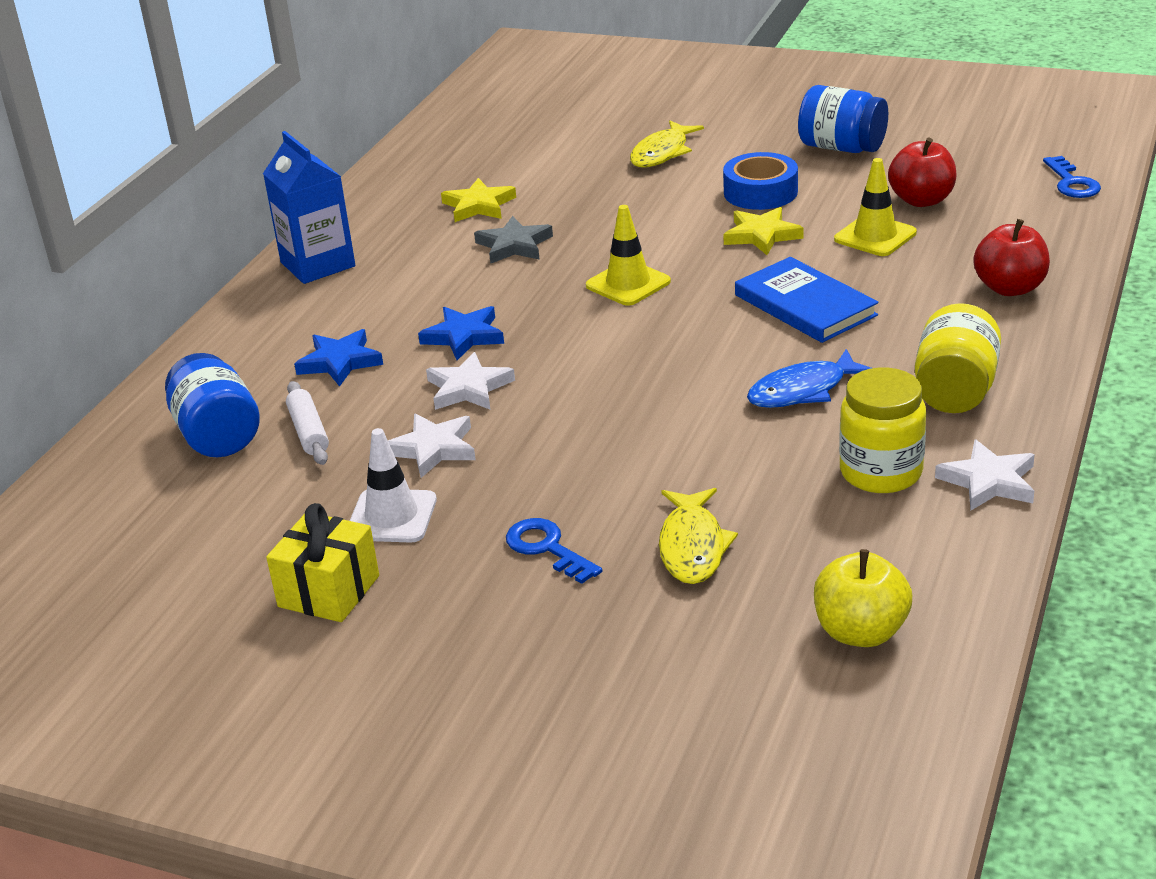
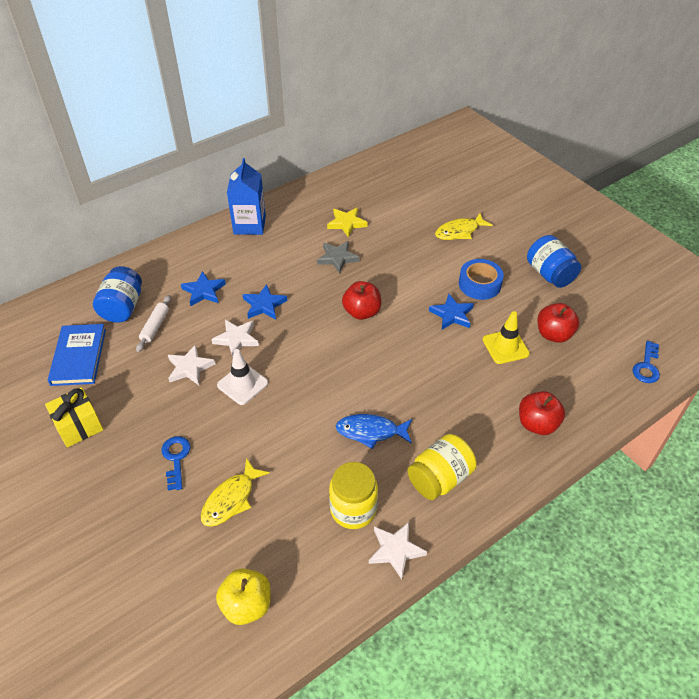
camera: 30 degrees right, 15 degrees up
(392, 517) = (138, 398): white traffic cone -> white traffic cone (242, 384)
(628, 284) = (362, 312): yellow traffic cone -> red apple
(761, 235) = (452, 314): yellow star -> blue star
(805, 305) = (426, 375): blue book -> blue book (78, 356)

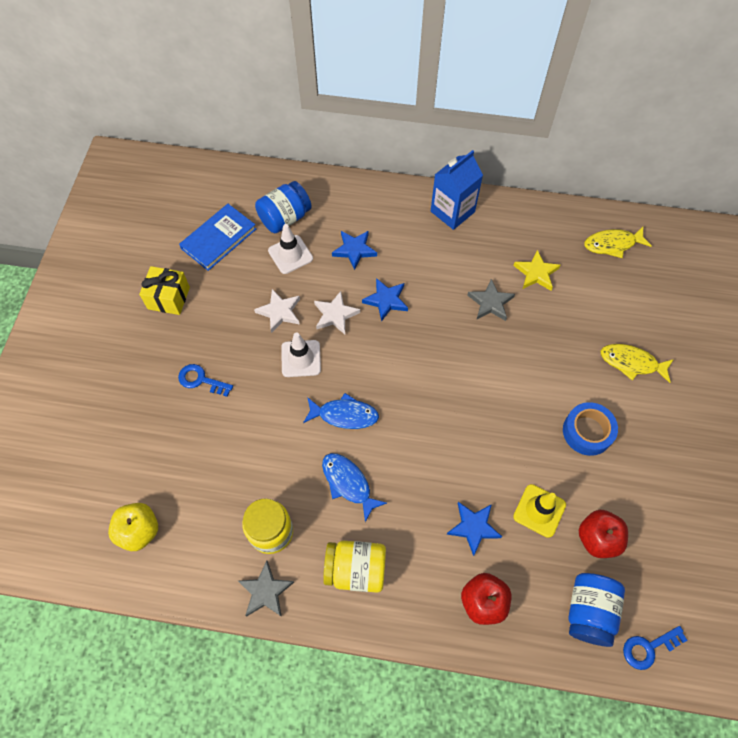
camera: 45 degrees right, 15 degrees up
(155, 327) = (290, 254): white rolling pin -> white traffic cone
(176, 459) = (201, 380): blue key -> blue key turned 105 degrees counterclockwise
(231, 499) = (204, 445): yellow fish -> yellow fish (612, 244)
(317, 393) = (344, 415): none -> blue fish
(362, 312) = (454, 372): red apple -> none
(395, 550) = (265, 591): white star -> grey star
(452, 314) = (527, 439): blue star -> blue star (473, 527)
(549, 274) = (668, 478): blue jar -> blue jar (589, 611)

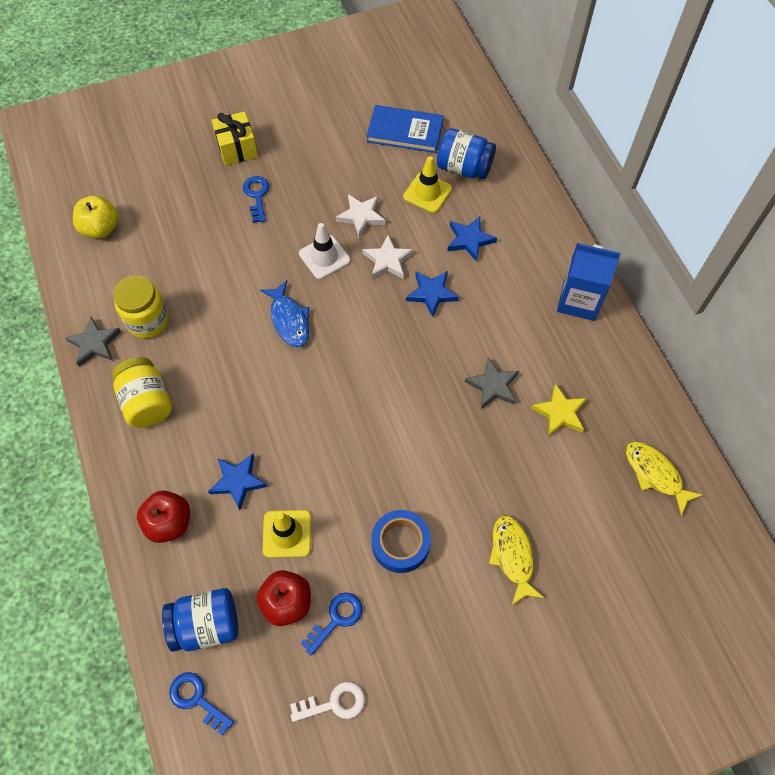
camera: 60 degrees right, 0 degrees up
(168, 298) = (320, 130): yellow gift -> yellow gift (237, 148)
(290, 254) = (427, 193): white traffic cone -> yellow traffic cone
(348, 483) = (224, 356): blue fish -> none
(627, 508) = (336, 619): none -> blue key
(692, 542) = (334, 703): none -> white key

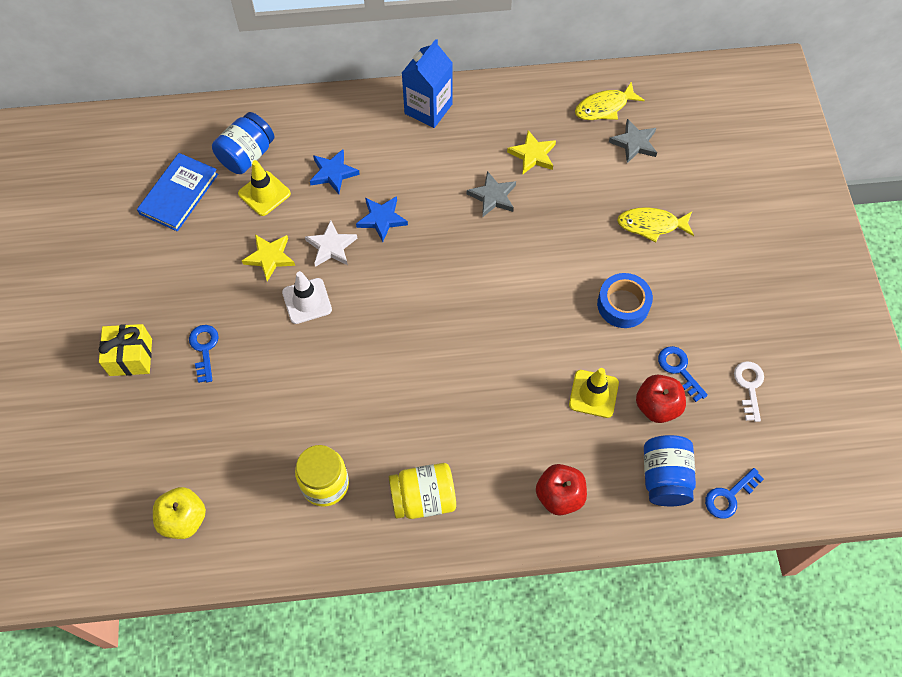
camera: 75 degrees left, 0 degrees up
(94, 344) = (336, 543): grey star -> grey star (634, 143)
(238, 481) = (532, 426): blue star -> none
(257, 196) = (204, 349): blue key -> blue key turned 75 degrees clockwise
(289, 320) = (369, 348): blue fish -> none
(361, 216) = (270, 257): white star -> yellow star

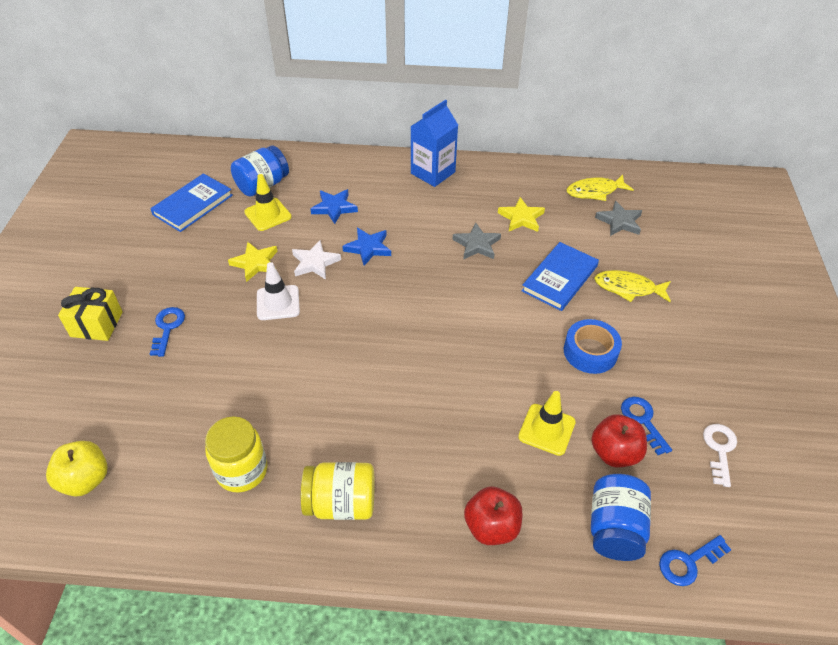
camera: 10 degrees right, 15 degrees down
(583, 224) = (560, 278): none -> blue book

